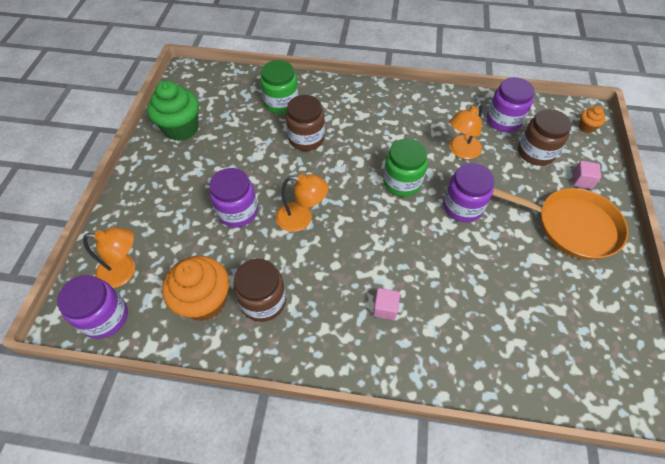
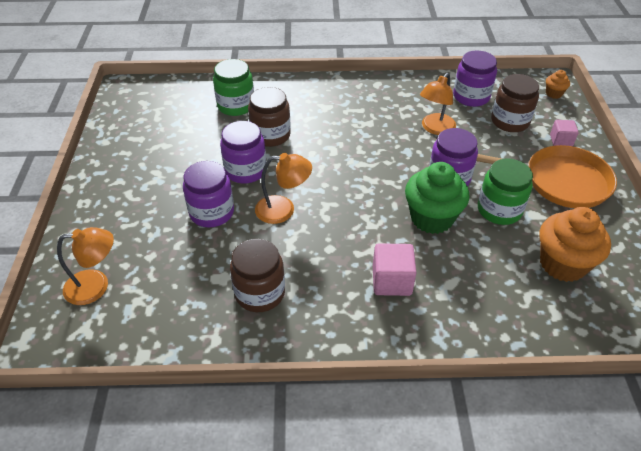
camera: 10 degrees left, 10 degrees down
(105, 317) = (83, 334): purple jar -> purple jar (245, 170)
(181, 128) = (130, 141): green cupcake -> green cupcake (431, 218)
(205, 301) = (194, 302): orange cupcake -> orange cupcake (562, 264)
(385, 308) = (392, 281): pink cube -> pink cube, size x1.56
(402, 182) = (381, 163): green jar -> green jar (499, 210)

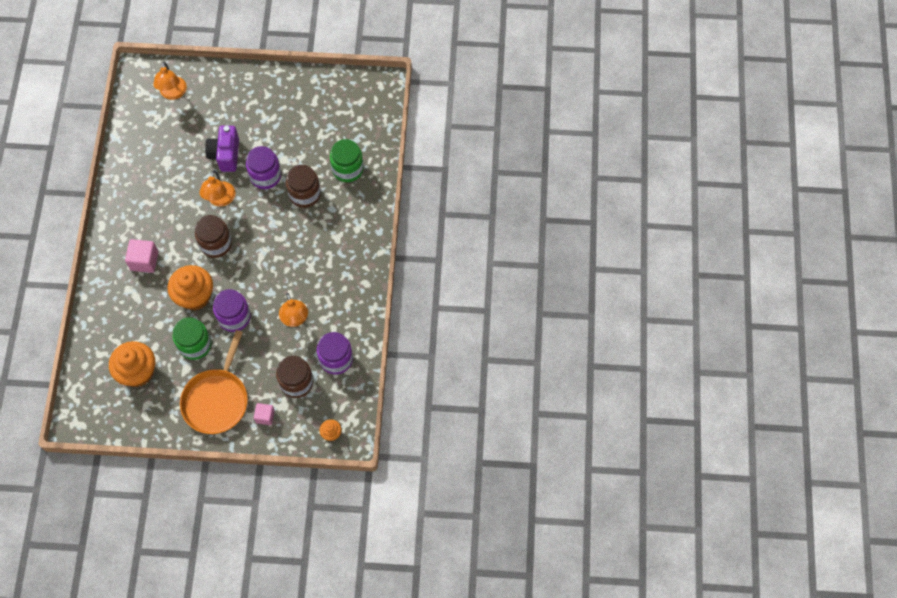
camera: 95 degrees right, 20 degrees up
(212, 212) = (225, 155): purple jar -> purple camera
(260, 293) = (150, 183): brown jar -> brown jar (216, 244)
(431, 218) = (195, 296): green cupcake -> orange cupcake
(435, 128) = (295, 319): orange lamp -> orange lamp turned 150 degrees counterclockwise

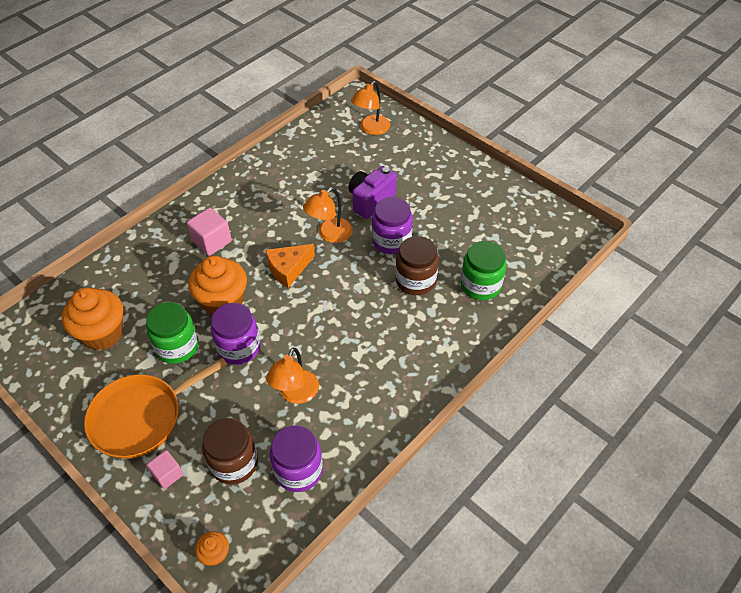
camera: 40 degrees right, 15 degrees down
(216, 244) = (288, 269): brown jar -> orange cheese

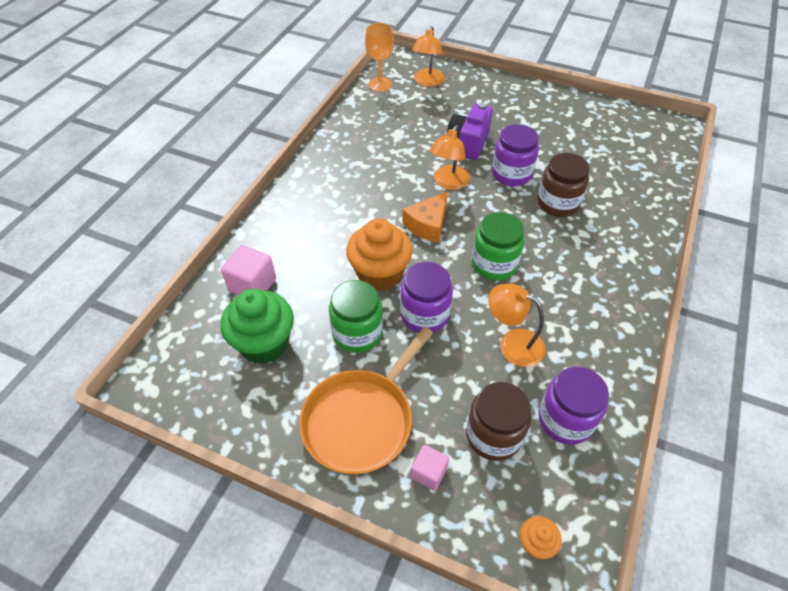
camera: 20 degrees left, 0 degrees up
(102, 334) = (264, 344): orange cupcake -> green cupcake
(212, 241) = (331, 218): pink cube -> pink cube (252, 285)
(295, 394) = (512, 343): orange lamp -> orange lamp turned 120 degrees clockwise
(326, 121) = (380, 84): none -> orange goblet
(480, 285) = (619, 192): green jar -> green jar (494, 264)

